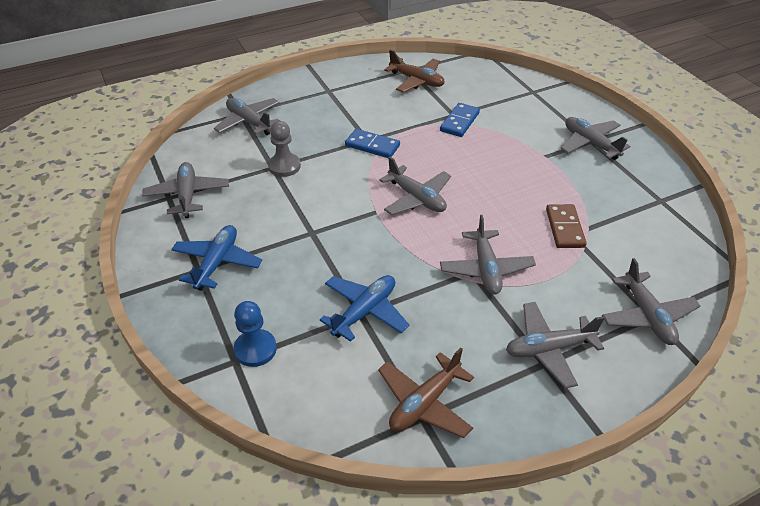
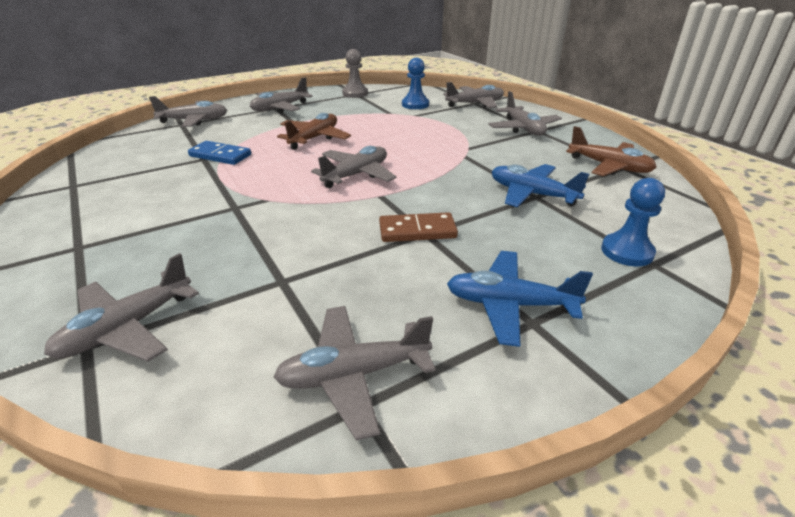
camera: 95 degrees left, 10 degrees down
(284, 166) = (282, 269): grey pawn -> grey pawn (355, 93)
(372, 146) = (250, 203): blue domino -> none
(416, 81) = (108, 180): brown plane -> brown plane (314, 138)
(486, 269) = (450, 146): grey plane -> grey plane (194, 121)
(565, 228) = (392, 120): brown domino -> brown domino (417, 230)
(628, 252) = (415, 104): none -> blue pawn

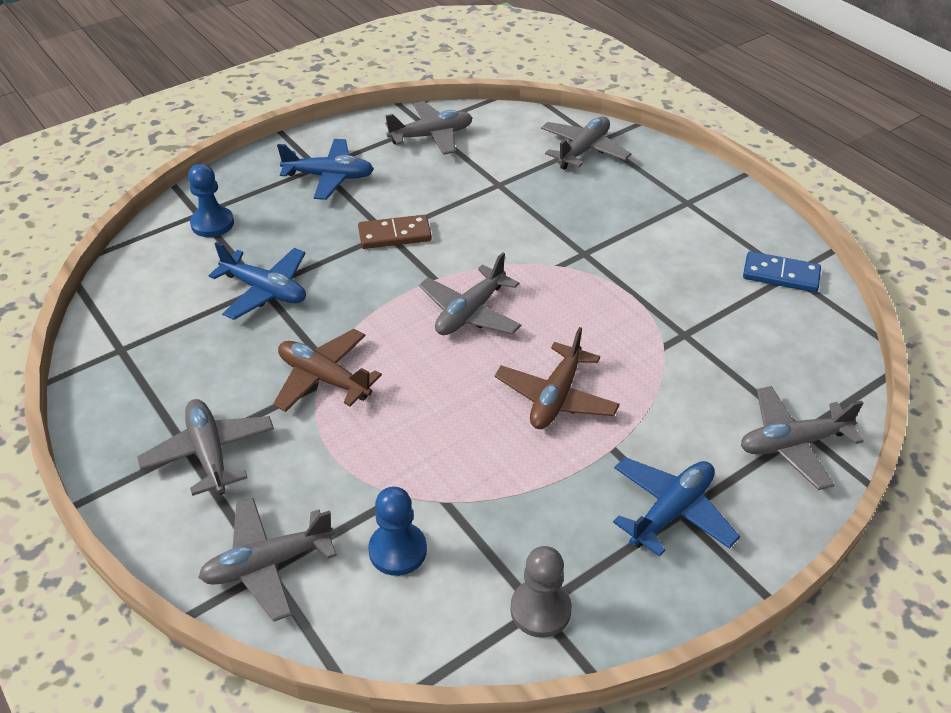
camera: 175 degrees right, 10 degrees up
(220, 155) = (667, 342): blue domino -> blue domino (781, 275)
(280, 108) = (671, 511): grey plane -> blue plane
(609, 166) = (138, 349): brown plane -> brown plane (324, 378)

